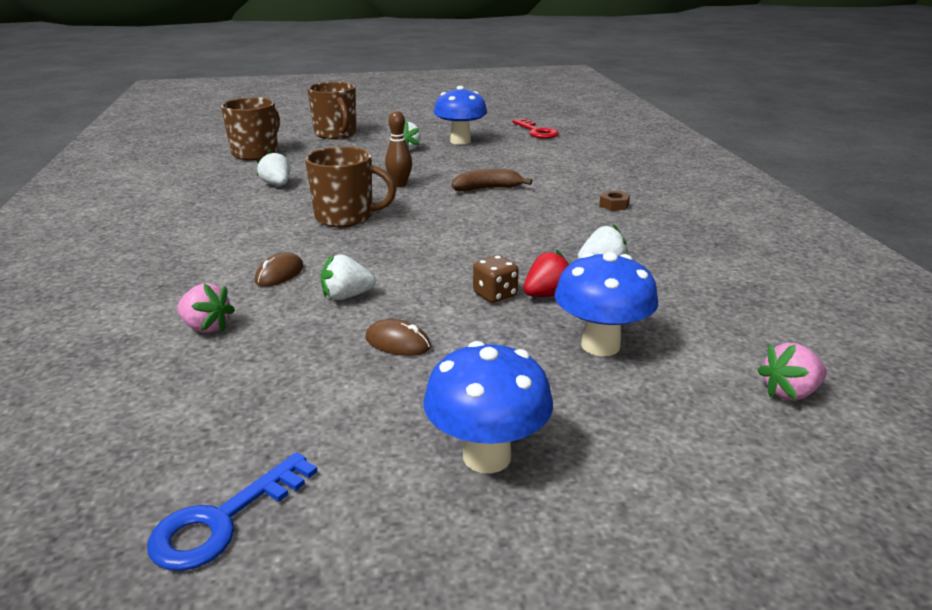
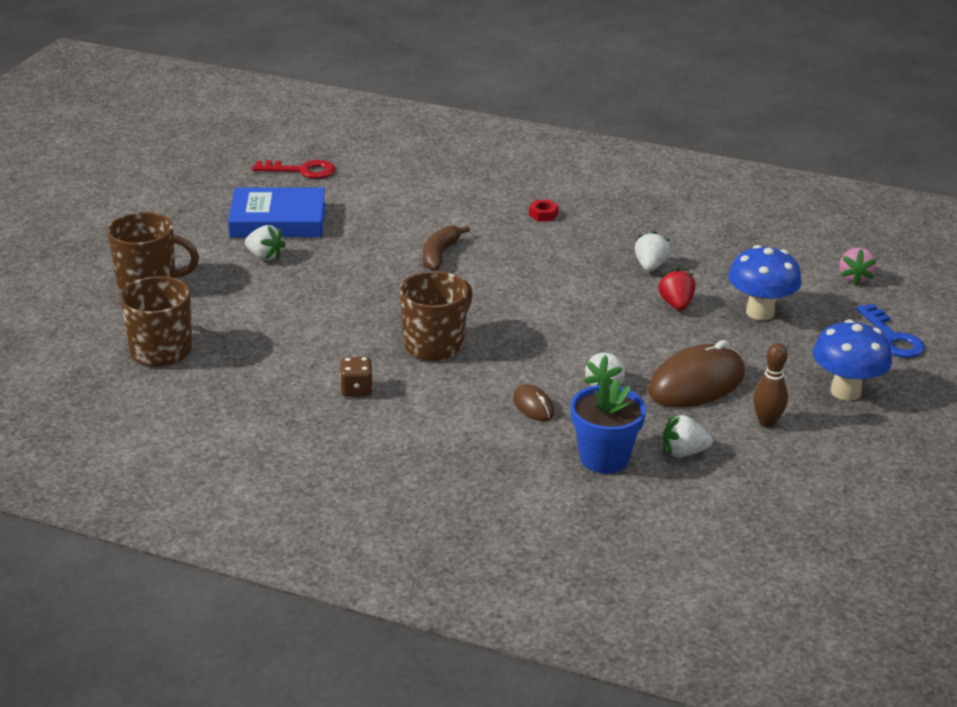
camera: 60 degrees left, 5 degrees up
(206, 327) = (604, 458): pink strawberry -> blue flower pot
(223, 520) = (845, 489): blue key -> blue key (892, 338)
(277, 185) = (294, 360): white strawberry -> white strawberry (683, 452)
(398, 343) = (696, 383): brown mouse -> brown mouse, size x2.05
(399, 184) = (376, 293): brown bowling pin -> brown bowling pin (767, 422)
(460, 141) = (278, 220): blue mushroom -> blue book
(495, 295) = (658, 324): brown dice -> brown dice (356, 390)
(614, 205) = (543, 214): brown nut -> red nut

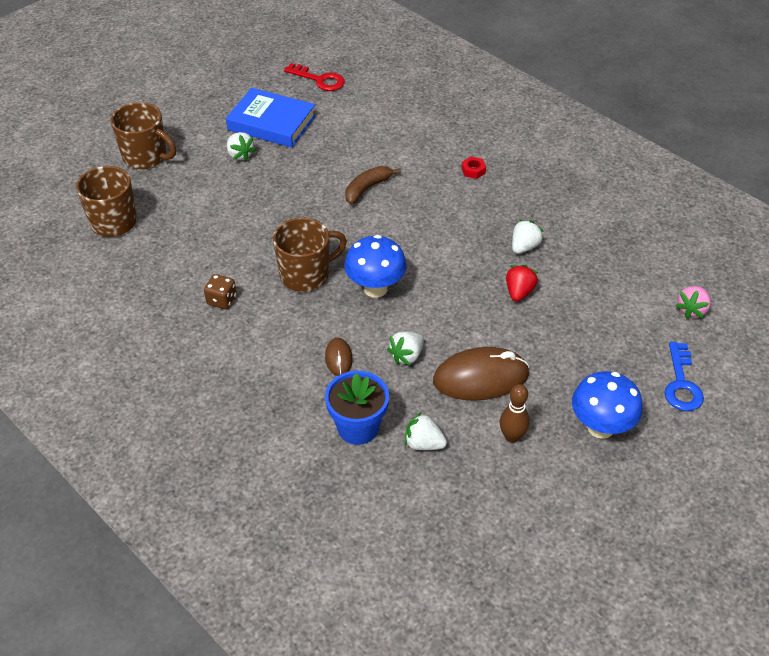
camera: 25 degrees right, 15 degrees up
(760, 312) = (583, 321): blue mushroom -> blue mushroom (375, 288)

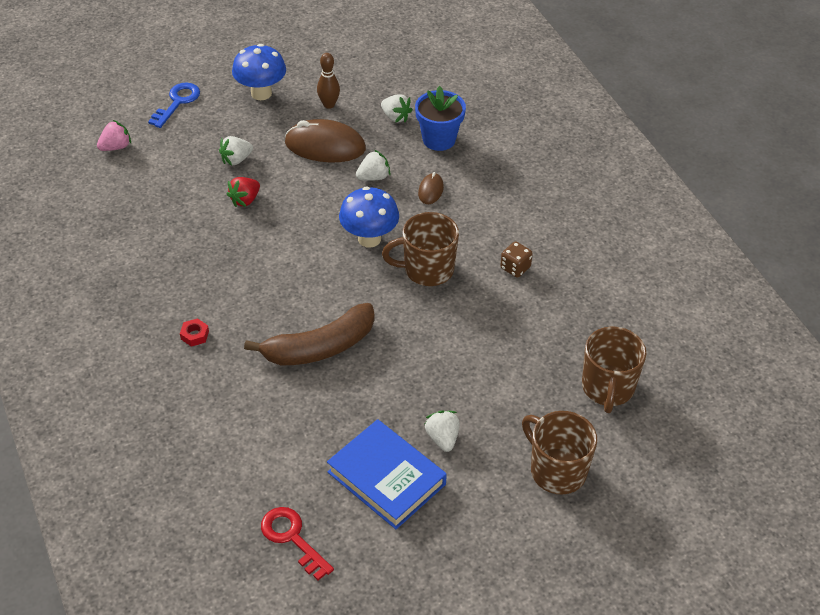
camera: 160 degrees left, 0 degrees up
(367, 188) = (320, 347): brown banana -> brown banana, size x1.68
(524, 247) = (208, 238): white strawberry -> white strawberry (236, 160)

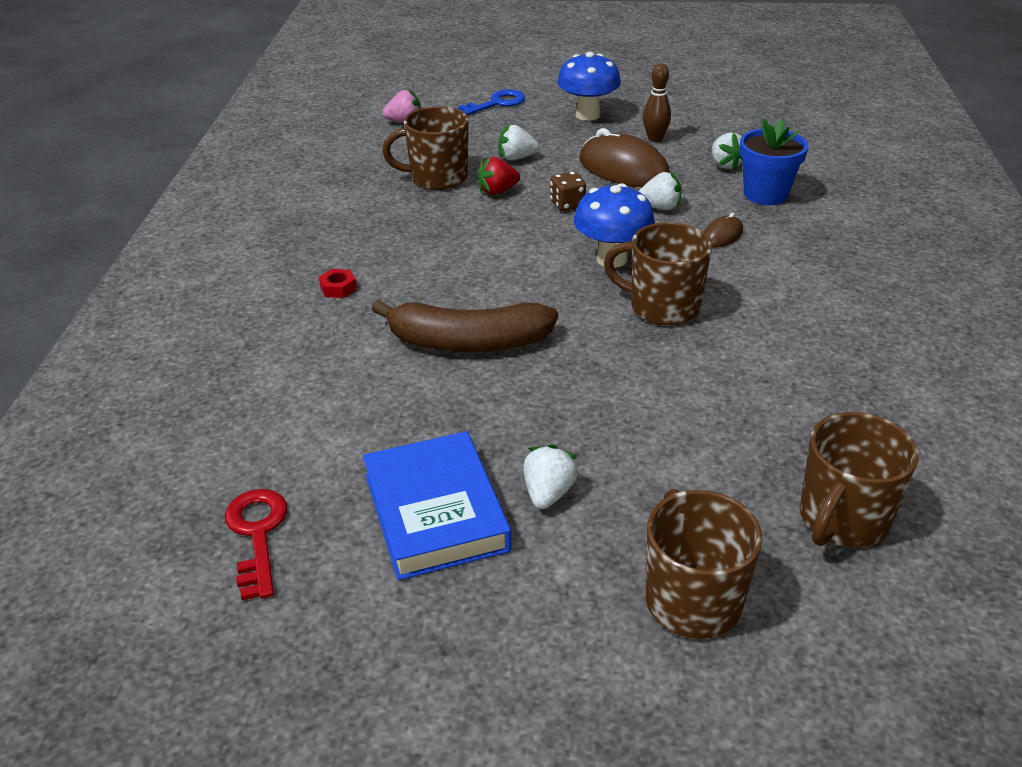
camera: 30 degrees right, 10 degrees down
(189, 202) = (437, 178): none -> brown mug
(515, 268) = (784, 338): brown dice -> brown dice (567, 204)

